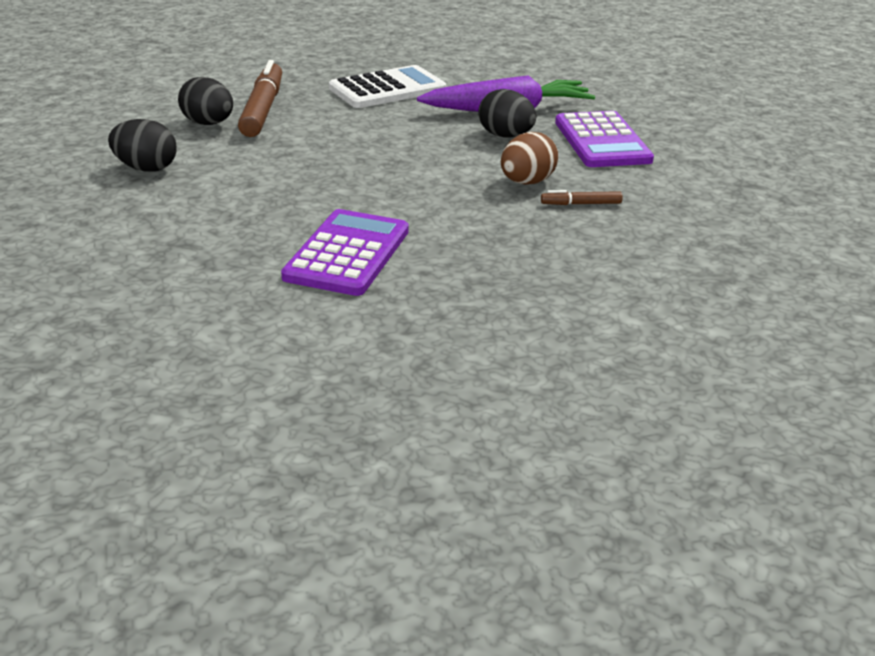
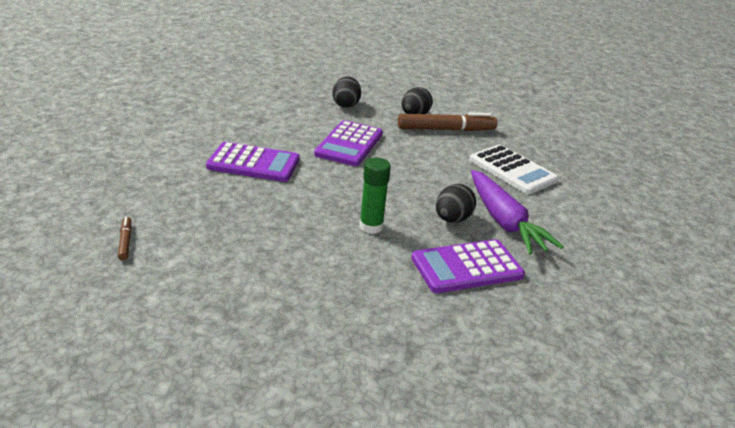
camera: 80 degrees right, 0 degrees up
(295, 177) = (349, 144): none -> purple calculator
(526, 182) = (371, 227): brown egg -> green glue stick
(581, 204) = (341, 250): brown marker -> brown marker (125, 242)

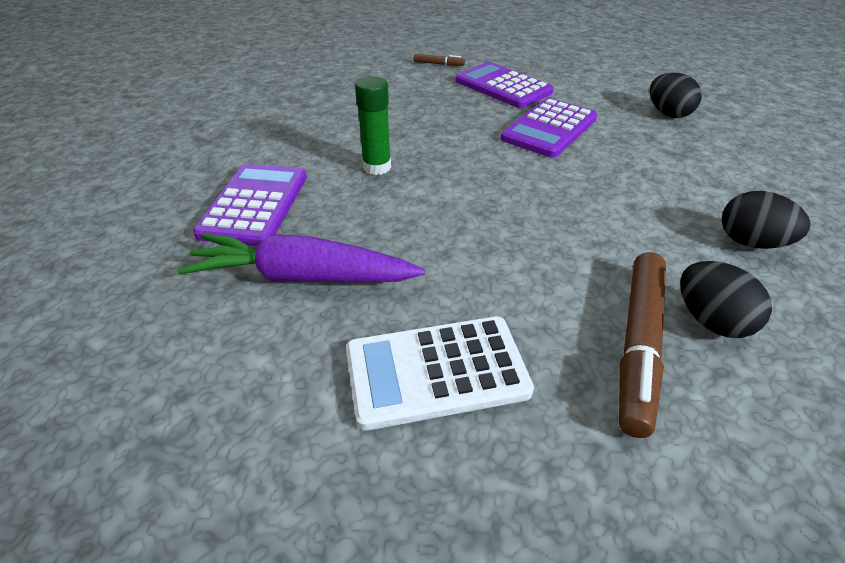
camera: 120 degrees right, 10 degrees up
(349, 144) = (588, 205): purple calculator -> purple calculator (503, 86)
(452, 219) = (345, 230): black egg -> black egg (668, 114)

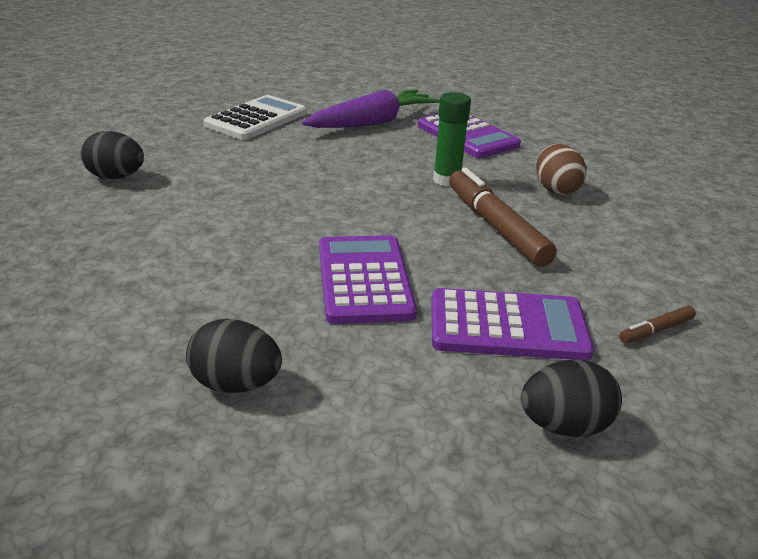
camera: 135 degrees right, 10 degrees down
(318, 128) = (555, 189): none -> brown egg
(638, 345) = (159, 155): brown marker -> brown marker (496, 226)
(751, 242) = (88, 235): black egg -> black egg (564, 426)

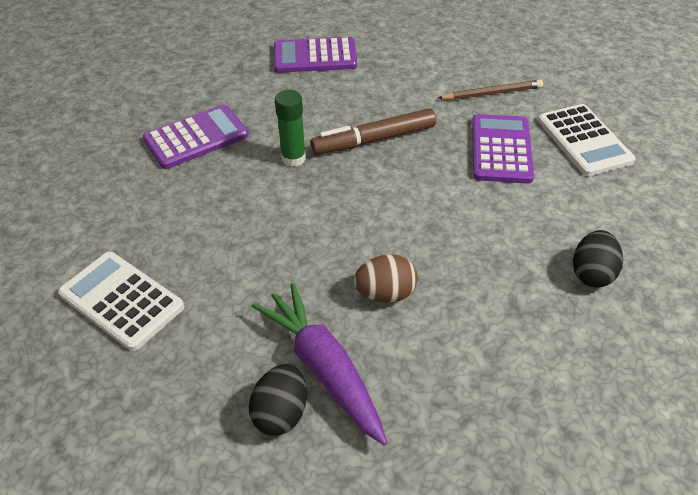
camera: 85 degrees left, 15 degrees up
(364, 280) = (459, 212): purple calculator -> purple calculator (315, 56)
(373, 122) = (150, 201): purple carrot -> purple carrot (323, 368)
(555, 189) = (311, 102): brown egg -> brown egg (385, 293)
(564, 426) = (584, 140): black egg -> white calculator
(656, 330) = (492, 93): brown marker -> brown pencil

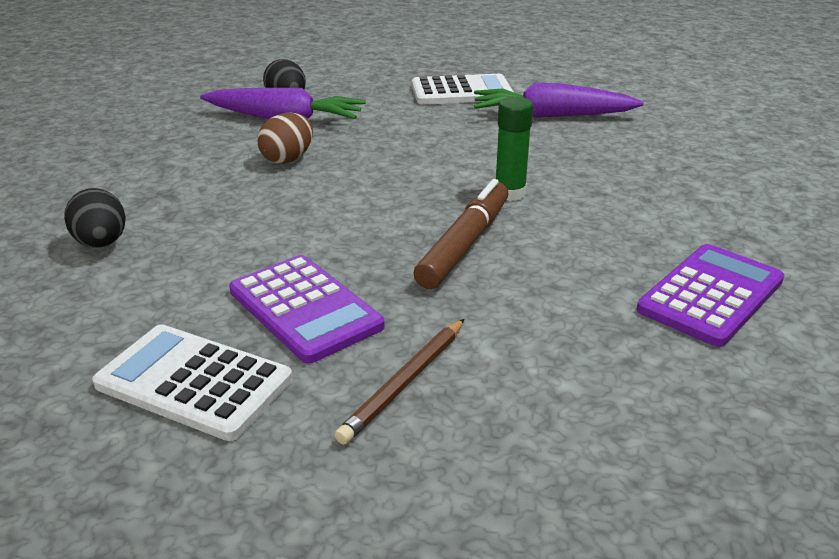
camera: 135 degrees right, 15 degrees down
(130, 213) = (551, 116): none -> purple carrot
(196, 137) = (621, 166): purple calculator -> none

